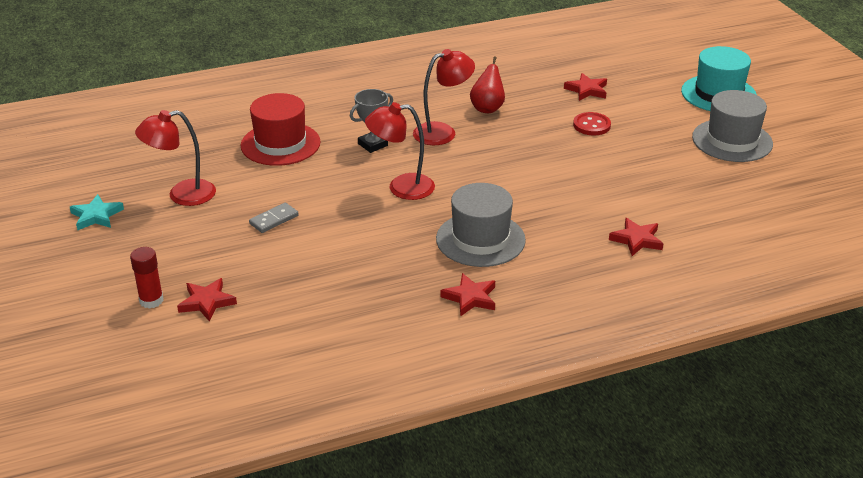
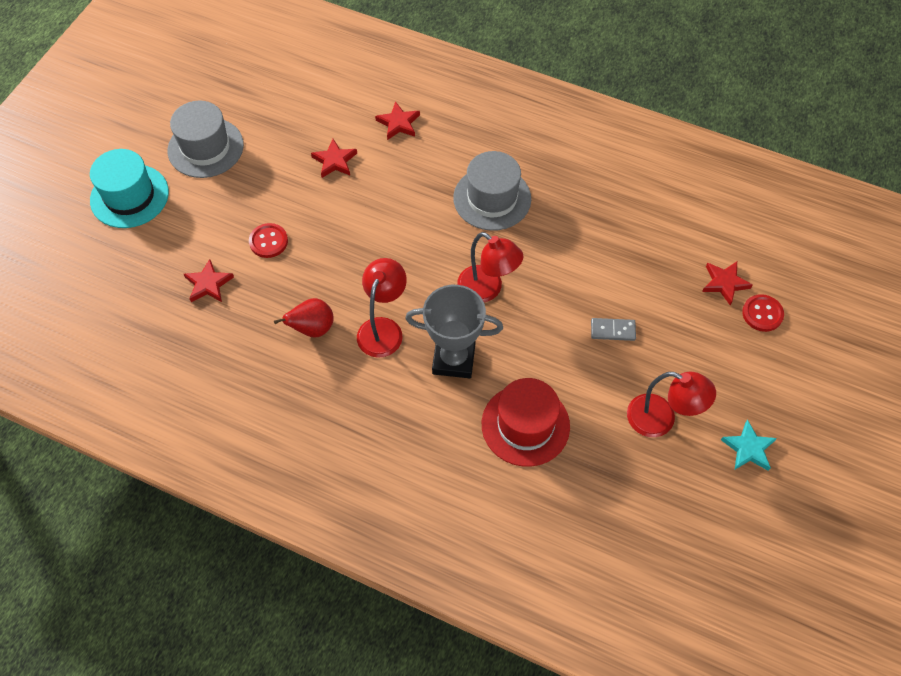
camera: 135 degrees left, 25 degrees up
(151, 300) = (762, 314): red glue stick -> red button
(372, 144) = (453, 359): grey trophy -> grey trophy, size x1.65
(442, 132) = (383, 328): red lamp -> red lamp turned 90 degrees clockwise
(470, 298) = (553, 160): red star -> red star (334, 161)

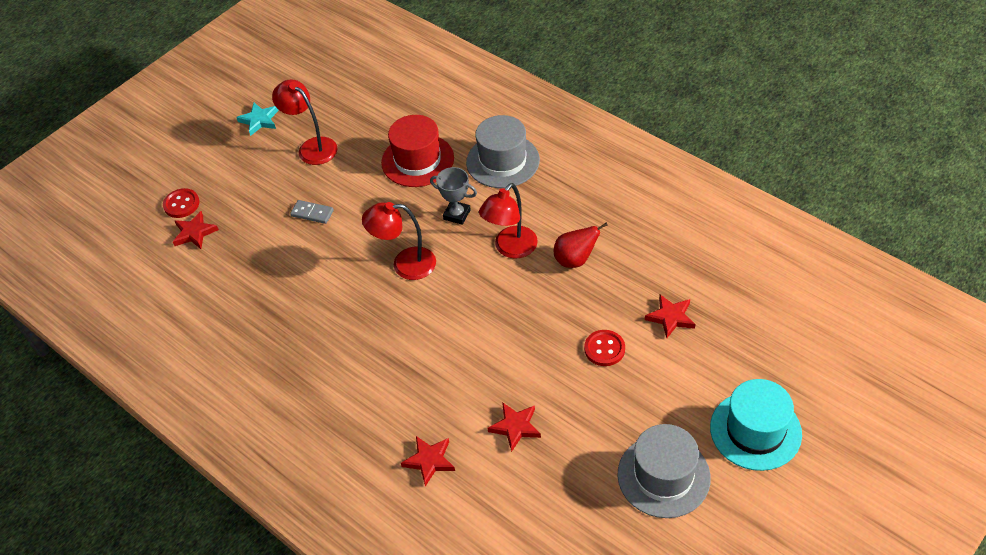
camera: 160 degrees left, 10 degrees down
(453, 359) = (457, 214): grey trophy -> grey trophy, size x0.61
(487, 290) = (405, 264): red lamp -> red lamp turned 60 degrees counterclockwise
(492, 198) = (362, 350): grey hat -> grey hat (502, 161)

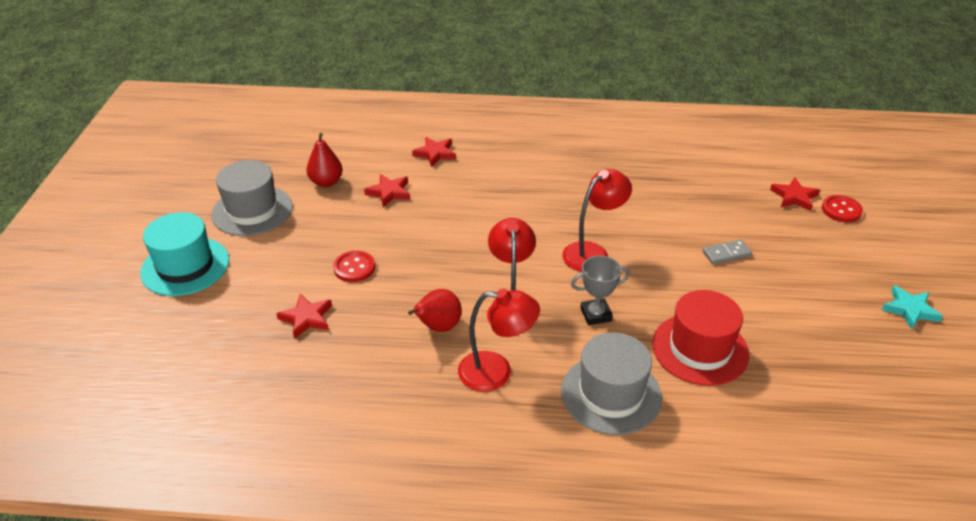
camera: 140 degrees right, 10 degrees down
(312, 147) = (818, 309): red lamp -> red lamp (496, 372)
(567, 479) = (326, 182): none -> red pear

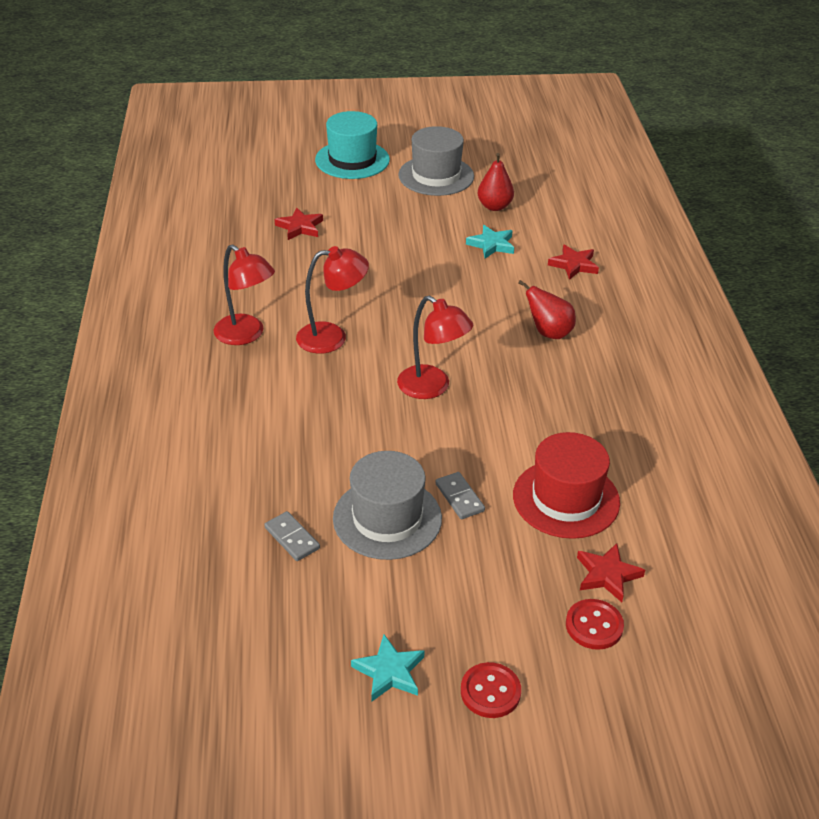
camera: 80 degrees right, 0 degrees up
(354, 268) = (370, 241): red button -> red button (490, 691)
(389, 192) = (491, 244): red star -> turquoise star
(438, 327) = (299, 297): red pear -> red pear (549, 333)
(496, 372) = (246, 335): red lamp -> red lamp turned 45 degrees counterclockwise
(596, 314) = (332, 393): grey trophy -> none
(611, 394) = (224, 406): grey hat -> grey hat (387, 518)
(700, 349) = (292, 469): red hat -> red hat (566, 499)
(785, 354) = (292, 538): none -> grey domino

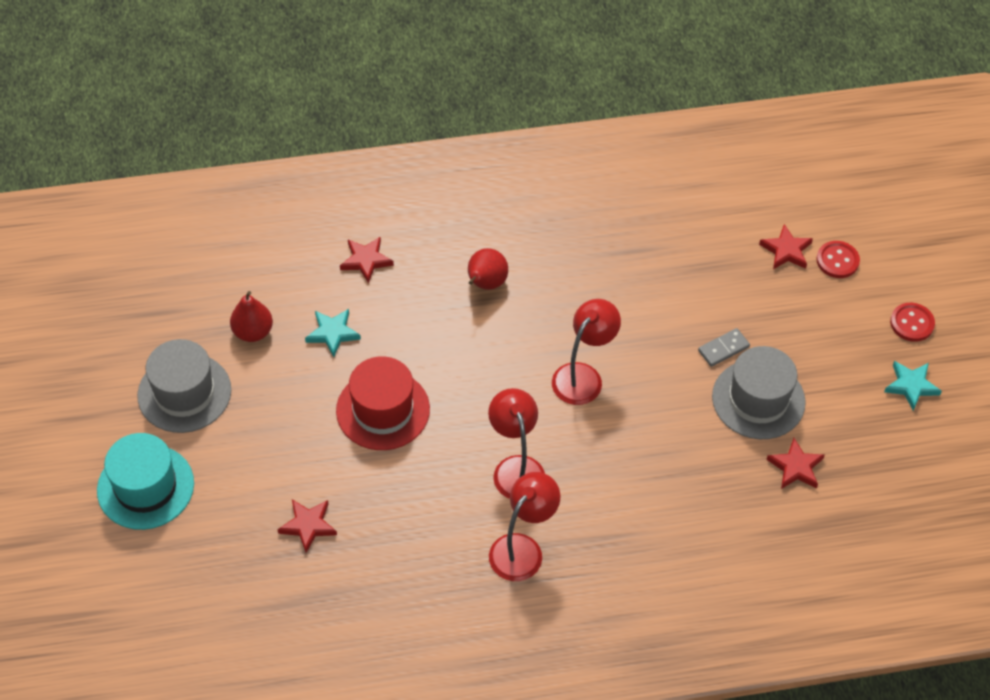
camera: 95 degrees left, 15 degrees up
(292, 538) = (795, 467): grey domino -> red star
(566, 499) = (710, 275): red hat -> red hat (383, 410)

